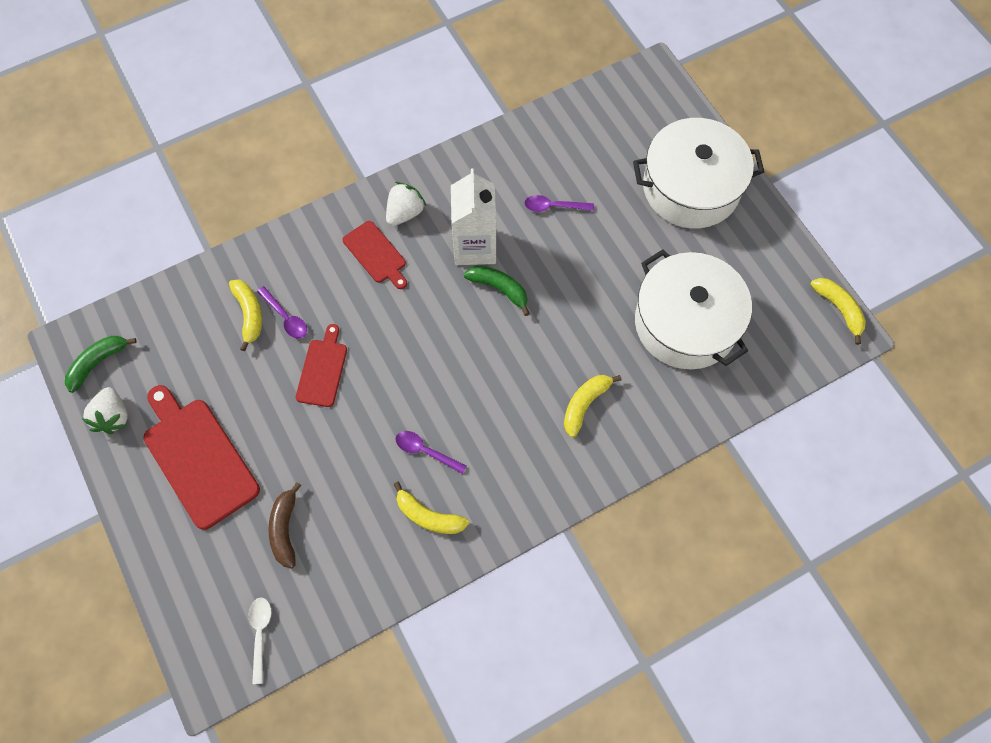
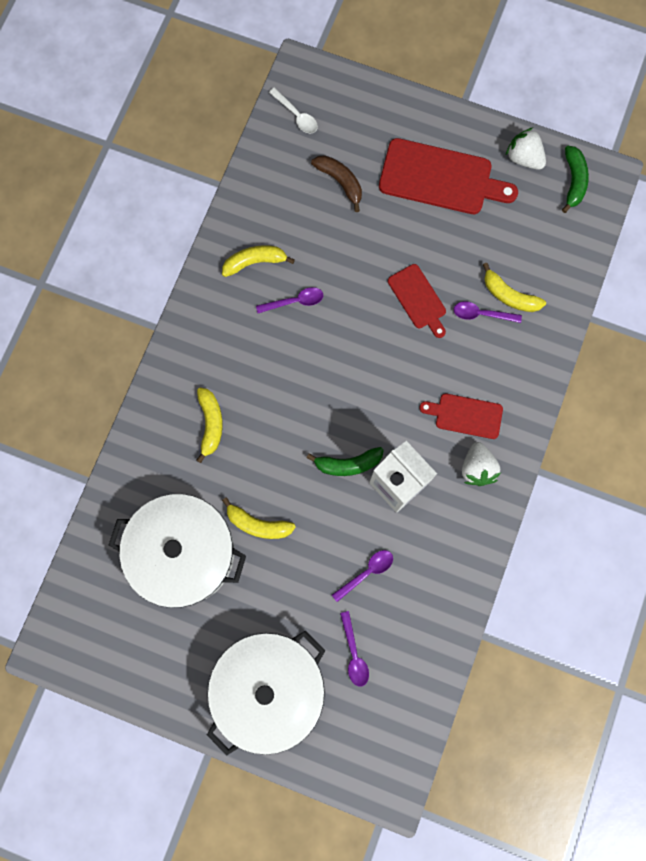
camera: 140 degrees right, 10 degrees up
(609, 164) = (354, 654): none -> purple spoon
(839, 309) = (69, 666): yellow banana -> yellow banana (258, 524)

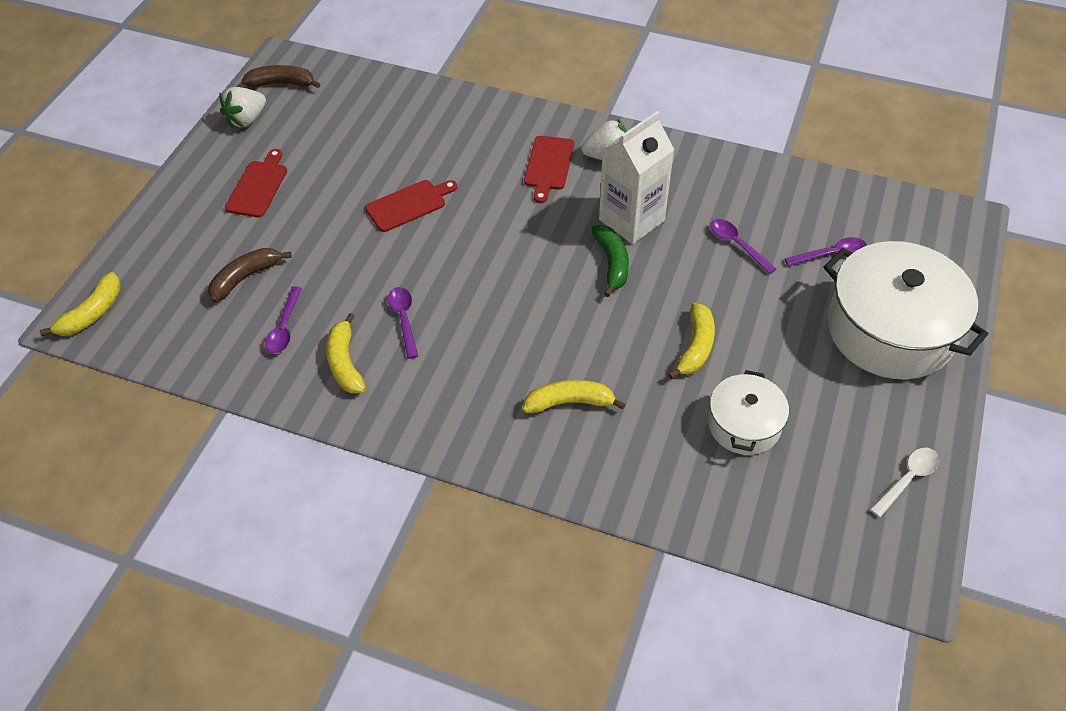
camera: 90 degrees left, 25 degrees down
(183, 552) = (744, 424): white pot -> white pot, size x0.54
(296, 115) = (139, 325): white spoon -> white spoon (907, 479)
(440, 178) = (258, 186): red cutting board -> red cutting board, size x0.57
(481, 314) = (430, 153): purple spoon -> purple spoon (284, 328)
(509, 295) = (410, 132): yellow banana -> yellow banana (92, 313)
(573, 181) = (282, 83): green banana -> brown banana

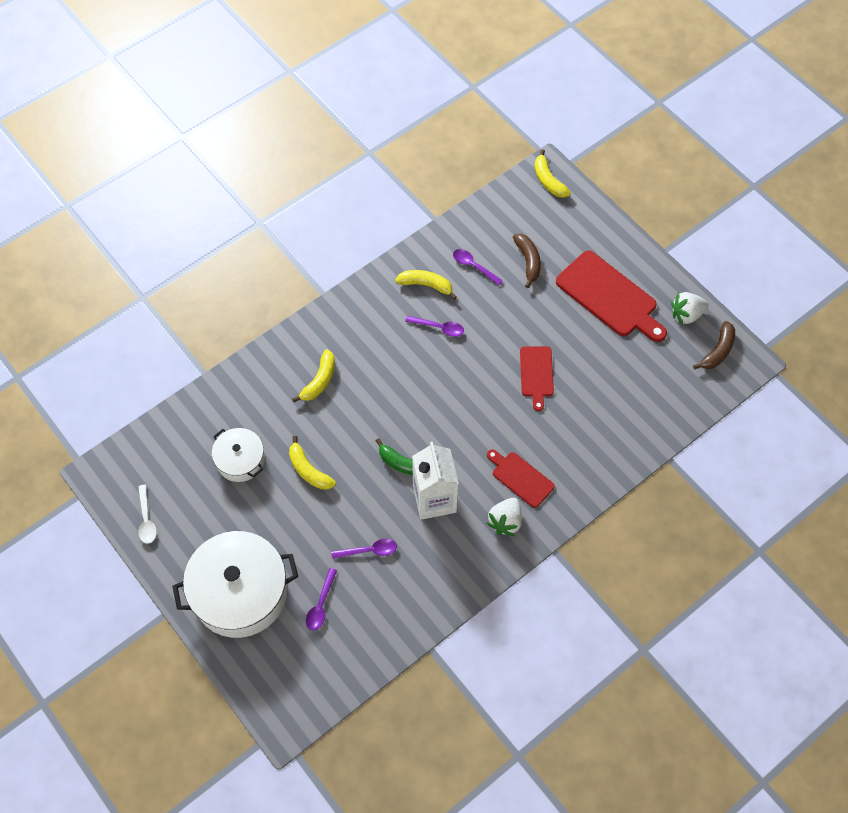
camera: 120 degrees right, 10 degrees up
(247, 120) = (686, 314): white strawberry -> white strawberry turned 90 degrees counterclockwise
(258, 186) = (609, 296): red cutting board -> red cutting board, size x1.76

